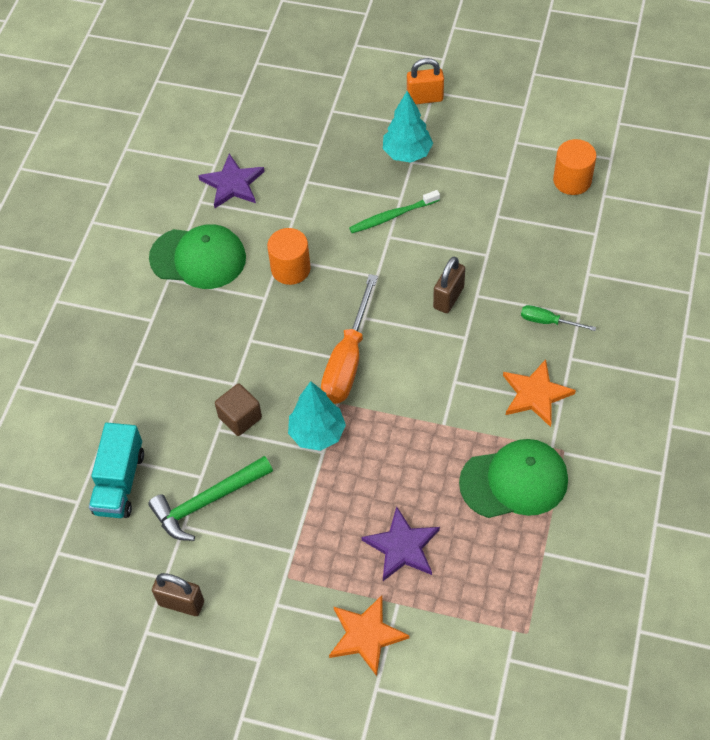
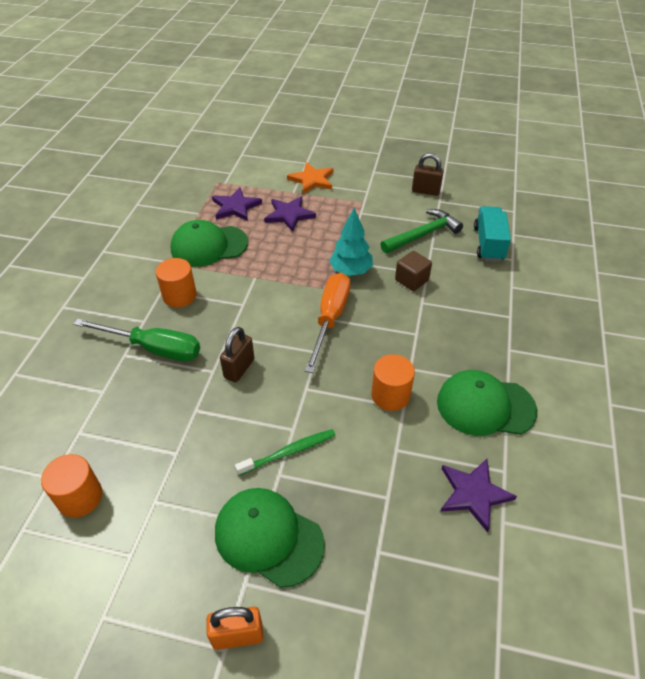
camera: 175 degrees right, 10 degrees down
(407, 153) = (268, 537): turquoise tree -> green cap
(487, 566) = (236, 207): none -> purple star
(535, 394) = (179, 296): orange star -> orange cylinder
(548, 321) = (154, 348): green screwdriver -> green screwdriver, size x2.01

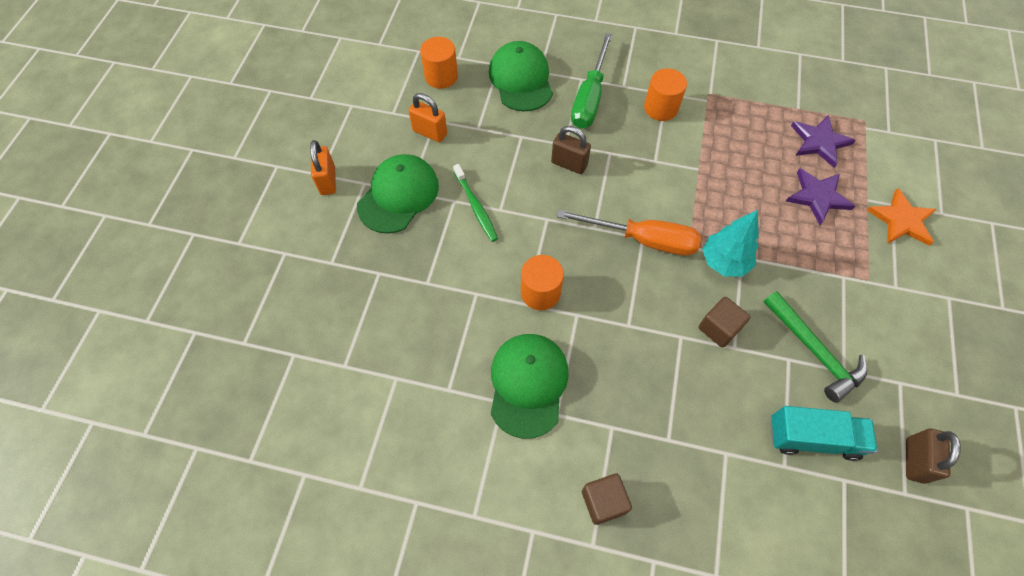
camera: 90 degrees right, 15 degrees up
(173, 506) = (430, 132): none -> orange padlock
(209, 246) = (742, 124): green cap -> green cap (521, 79)
(425, 191) = (920, 365): brown padlock -> brown padlock (914, 460)
(473, 494) = (425, 356): purple star -> none
(570, 358) = (603, 501): none -> brown cube

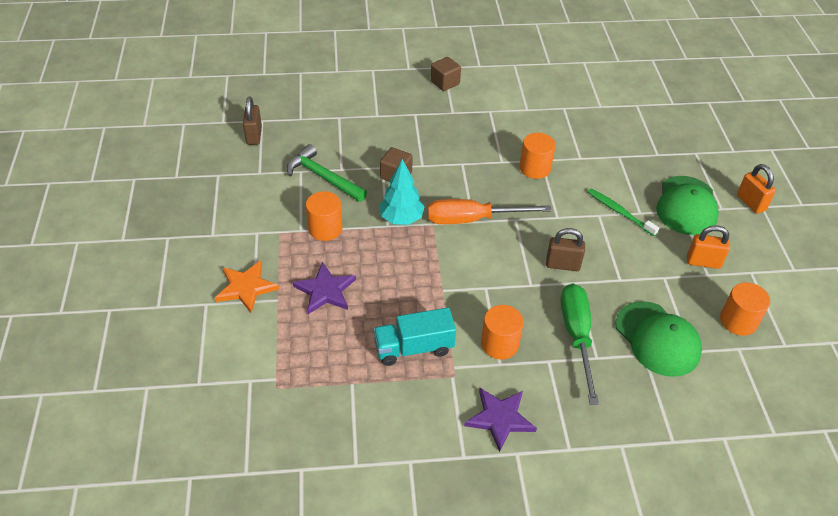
camera: 160 degrees right, 15 degrees down
(528, 384) = (515, 120): green cap -> none
(813, 438) = (321, 133): turquoise truck -> turquoise truck (414, 348)
(815, 271) = (325, 228): none -> orange cylinder
(819, 142) = (326, 347): purple star -> purple star (500, 418)

